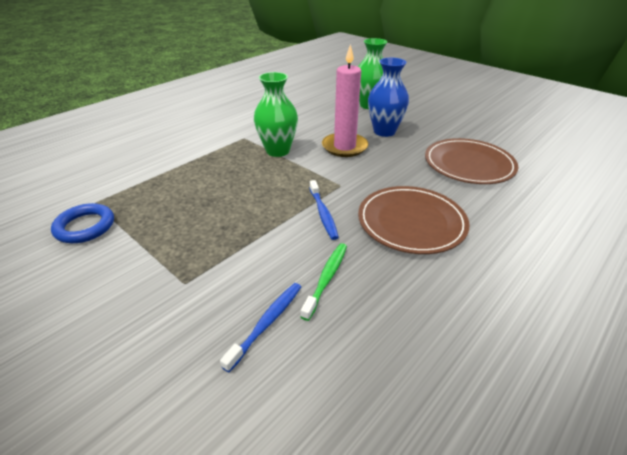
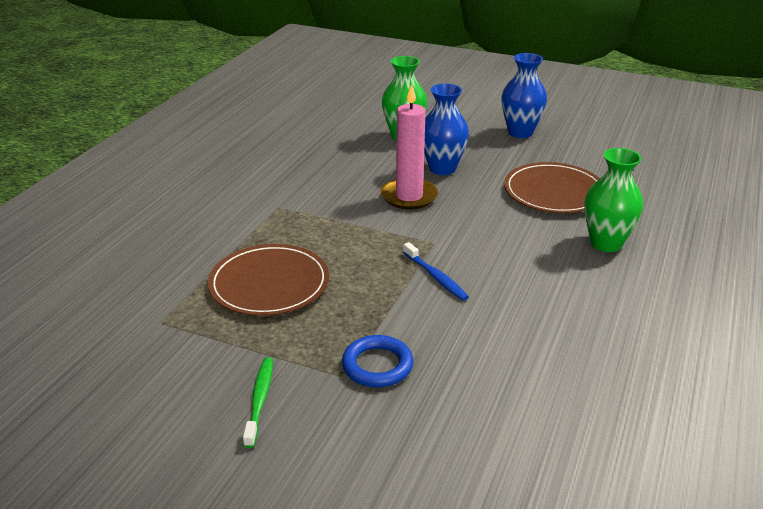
camera: 20 degrees left, 5 degrees down
(85, 227) = (177, 350): blue ring -> blue ring (377, 365)
(266, 323) = (452, 388): blue toothbrush -> none
(277, 151) = (333, 216): green vase -> green vase (606, 243)
(326, 278) = (481, 338): green toothbrush -> green toothbrush (259, 400)
(411, 222) = (529, 266): brown plate -> brown plate (269, 284)
(464, 116) = (520, 132): none -> blue vase

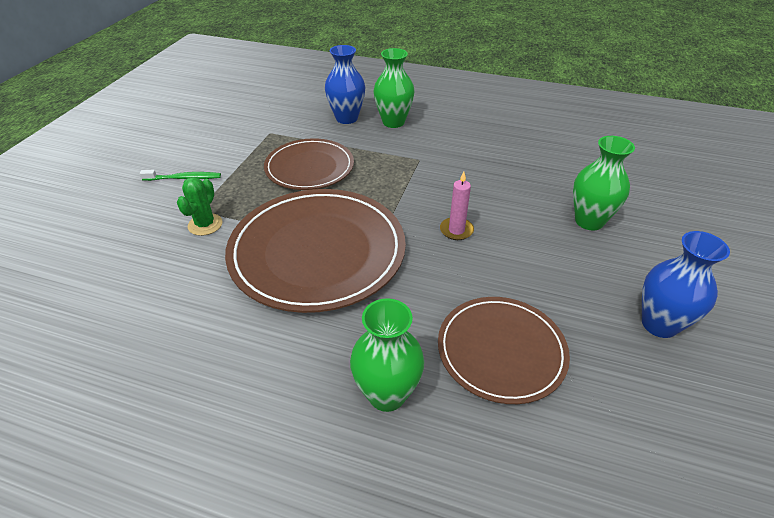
camera: 85 degrees right, 10 degrees up
(184, 218) = (393, 122): none -> green vase
(377, 365) = (205, 224): blue ring -> green cactus
(409, 196) = (456, 230): pink candle -> pink candle, size x0.59
(436, 277) = (317, 252): blue toothbrush -> brown plate
(442, 168) = (524, 252): blue vase -> blue vase (346, 118)

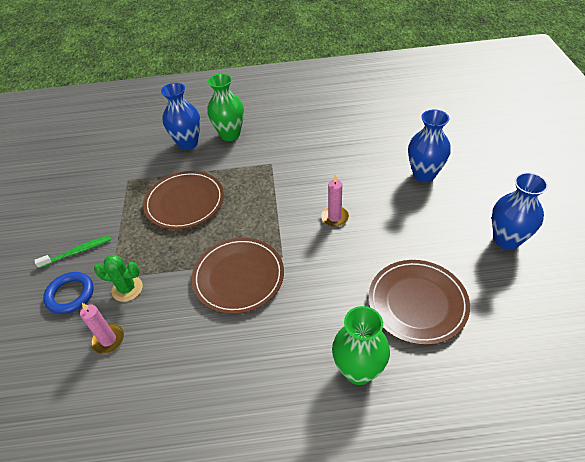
camera: 20 degrees left, 5 degrees up
(153, 212) = (70, 295): none -> blue ring
(157, 263) = (108, 340): none -> pink candle
(205, 224) = (127, 289): green cactus -> green cactus turned 75 degrees counterclockwise
(317, 252) = (238, 277): brown plate -> brown plate, size x0.61
(589, 221) = (424, 174): green vase -> blue vase

